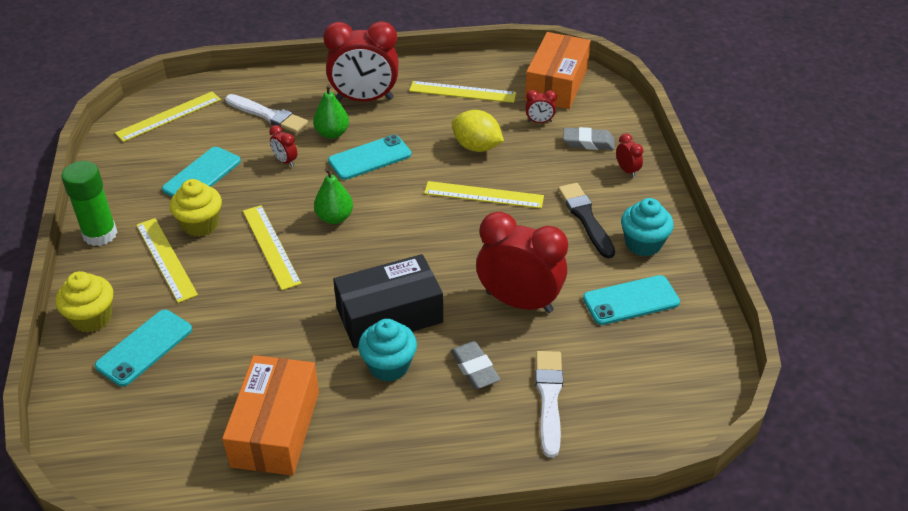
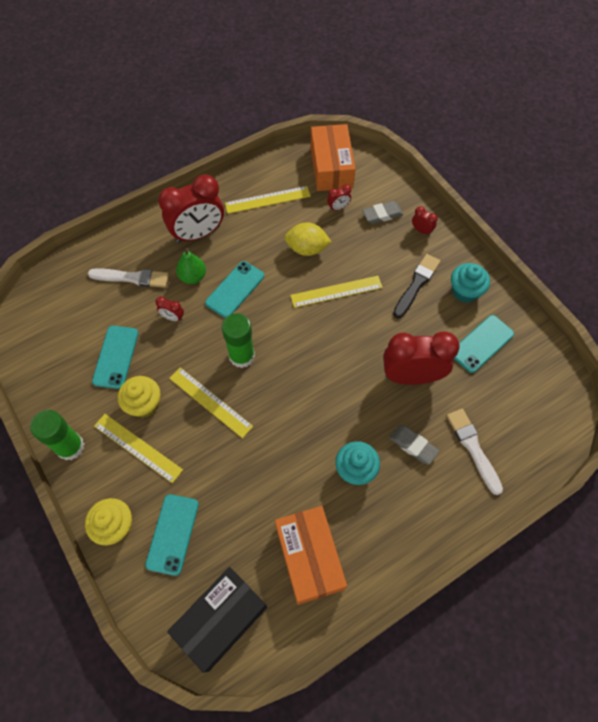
camera: 25 degrees left, 20 degrees up
(168, 116) = (51, 309): yellow ruler -> none
(334, 218) = (242, 356): green pear -> green glue stick
(389, 315) = (331, 426): black box -> black box (221, 620)
(586, 218) = (416, 284): black brush -> black brush turned 75 degrees clockwise

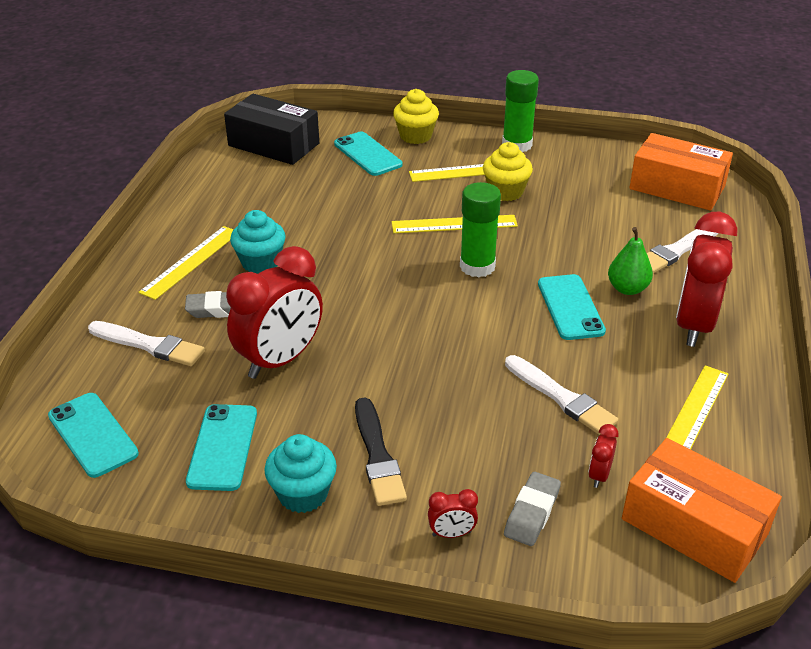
camera: 135 degrees right, 25 degrees down
(116, 357) = (581, 200): turquoise phone -> turquoise phone (93, 435)
(173, 317) = (586, 250): red clock -> none
(221, 620) = (274, 144): black box -> black box turned 60 degrees counterclockwise
(307, 249) = (561, 397): yellow lemon -> white brush
(309, 557) = (241, 199): orange box -> orange box (677, 187)
(336, 291) = (464, 379): yellow ruler -> yellow ruler (191, 262)

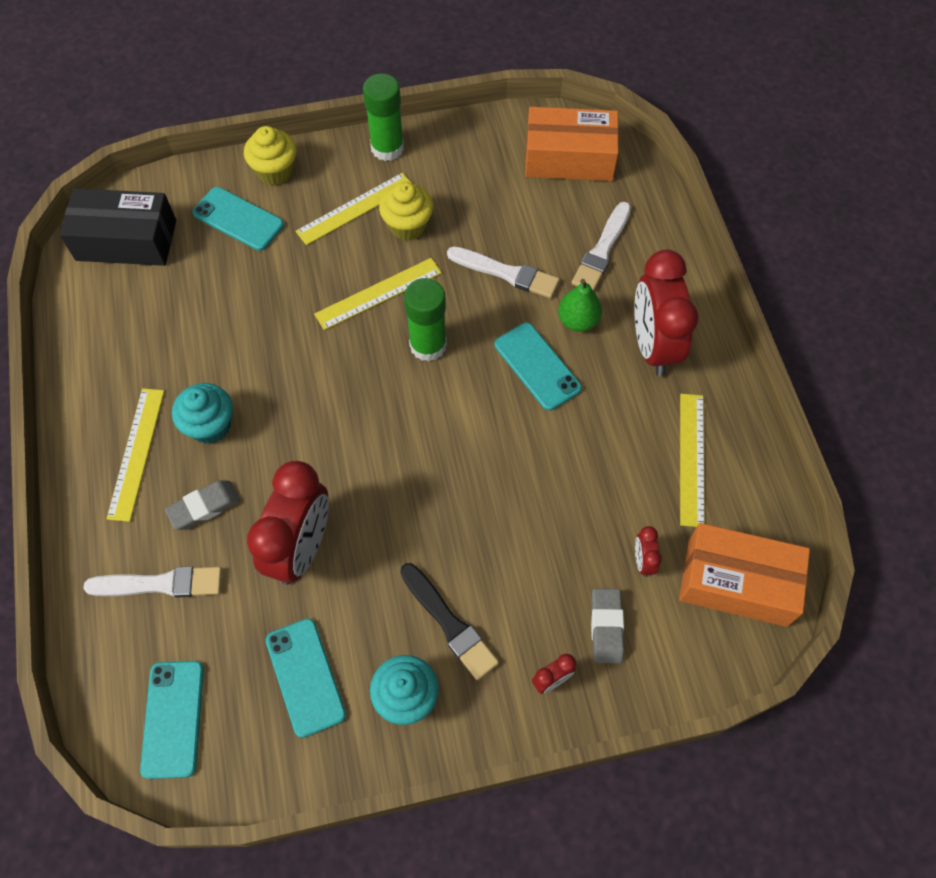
camera: 25 degrees left, 25 degrees up
(93, 435) = (173, 718): turquoise phone -> turquoise phone turned 60 degrees clockwise
(561, 397) = (575, 484): white brush -> white brush (506, 273)

